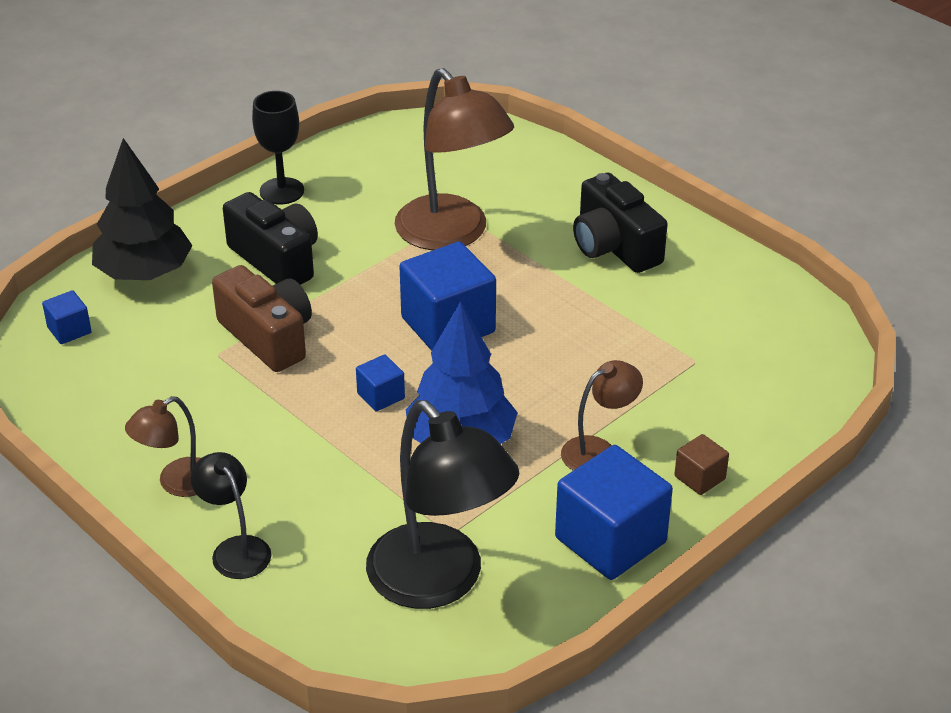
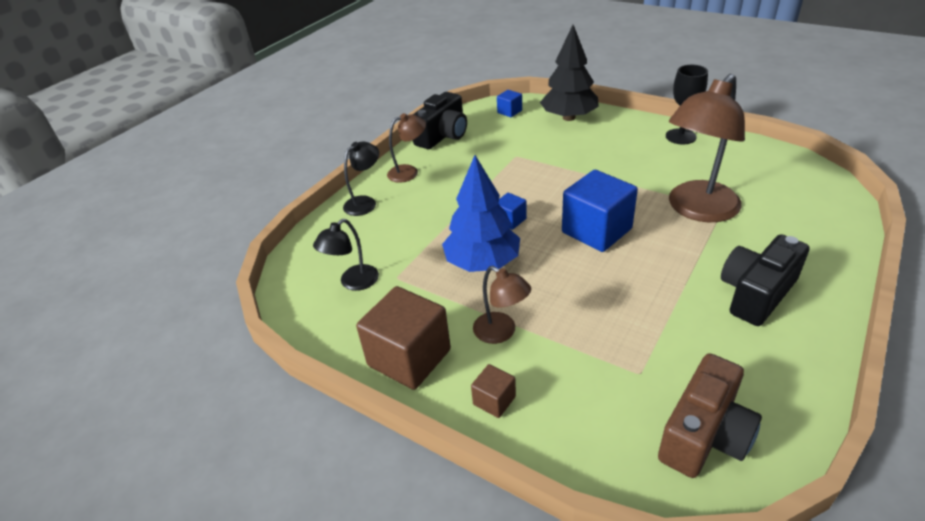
camera: 80 degrees right, 0 degrees up
(177, 483) = (409, 172): brown lamp -> brown lamp turned 120 degrees clockwise
(268, 337) = (540, 167): brown camera -> brown camera (704, 435)
(276, 259) = (613, 152): black camera -> black camera (443, 135)
(439, 582) = (353, 283): black lamp -> black lamp, size x0.51
(610, 540) = (409, 357): blue cube -> brown cube

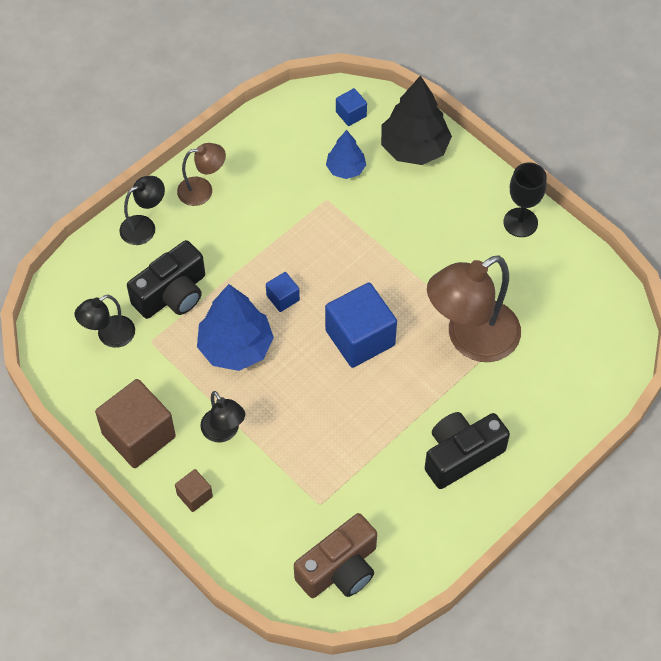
camera: 10 degrees right, 20 degrees up
(443, 135) = (258, 136): black camera -> black camera (172, 294)
(501, 332) = (224, 432): brown lamp -> black lamp
(522, 138) = (346, 169): none -> blue tree

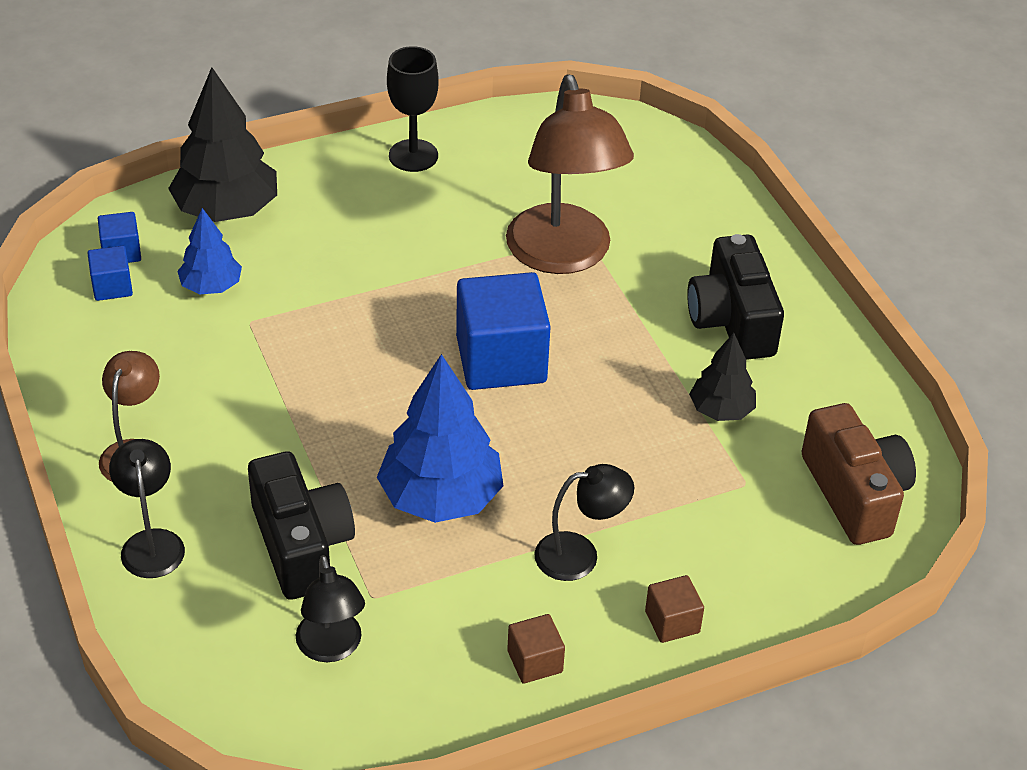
camera: 70 degrees left, 15 degrees down
(139, 435) = (535, 661): brown cube -> brown cube, size x0.48
(283, 298) = (387, 419): blue cube -> blue cube (112, 286)
(376, 472) = (721, 410): none -> black tree

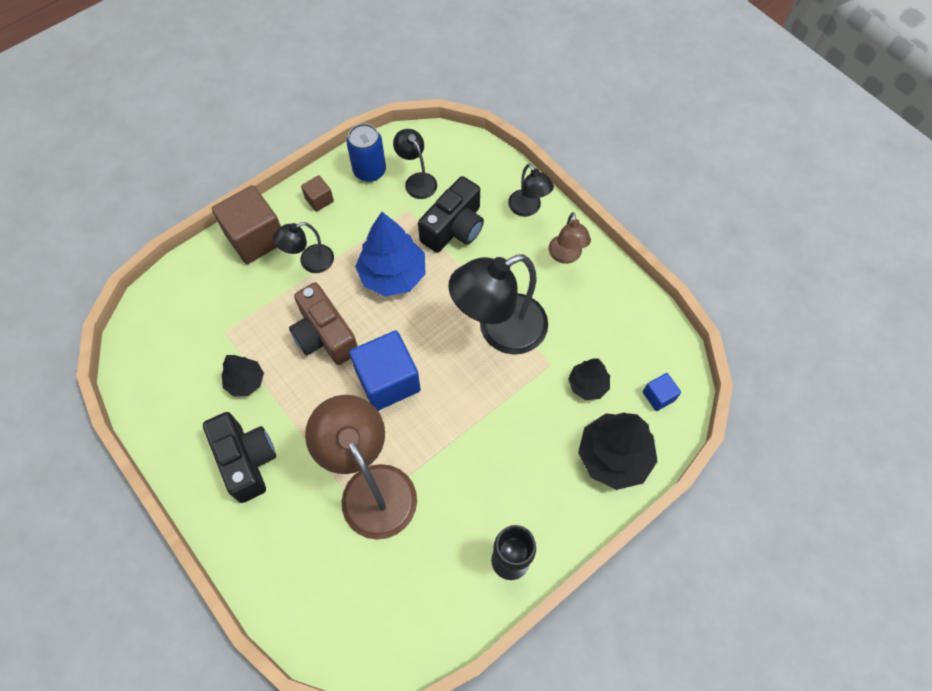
camera: 165 degrees right, 20 degrees up
(112, 286) = (646, 366): blue cube -> none
(211, 286) = (587, 385): blue tree -> black tree
(301, 545) = (454, 228): black camera -> black camera turned 105 degrees counterclockwise
(302, 379) = (499, 330): none -> black lamp
(417, 693) = (369, 171): none -> blue can
(672, 622) = (255, 238): brown cube -> brown cube, size x2.09
(854, 494) = (162, 343): brown camera -> brown camera (325, 335)

